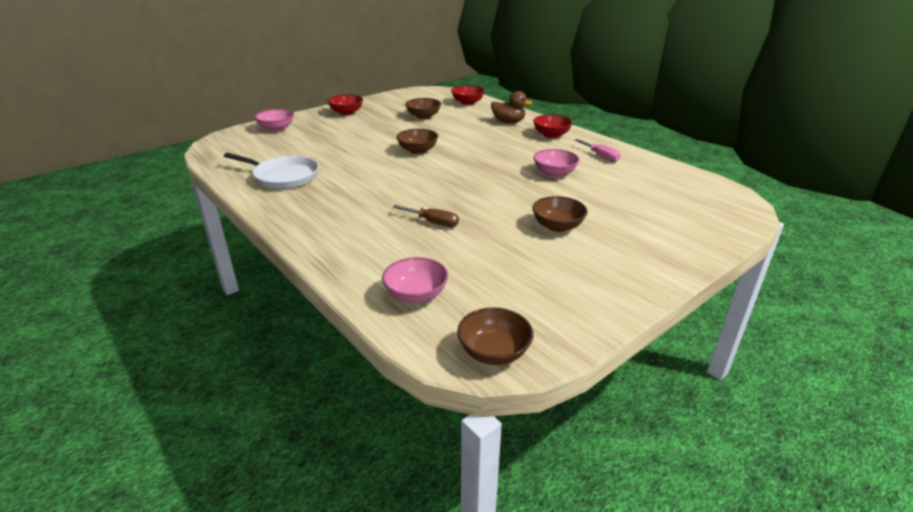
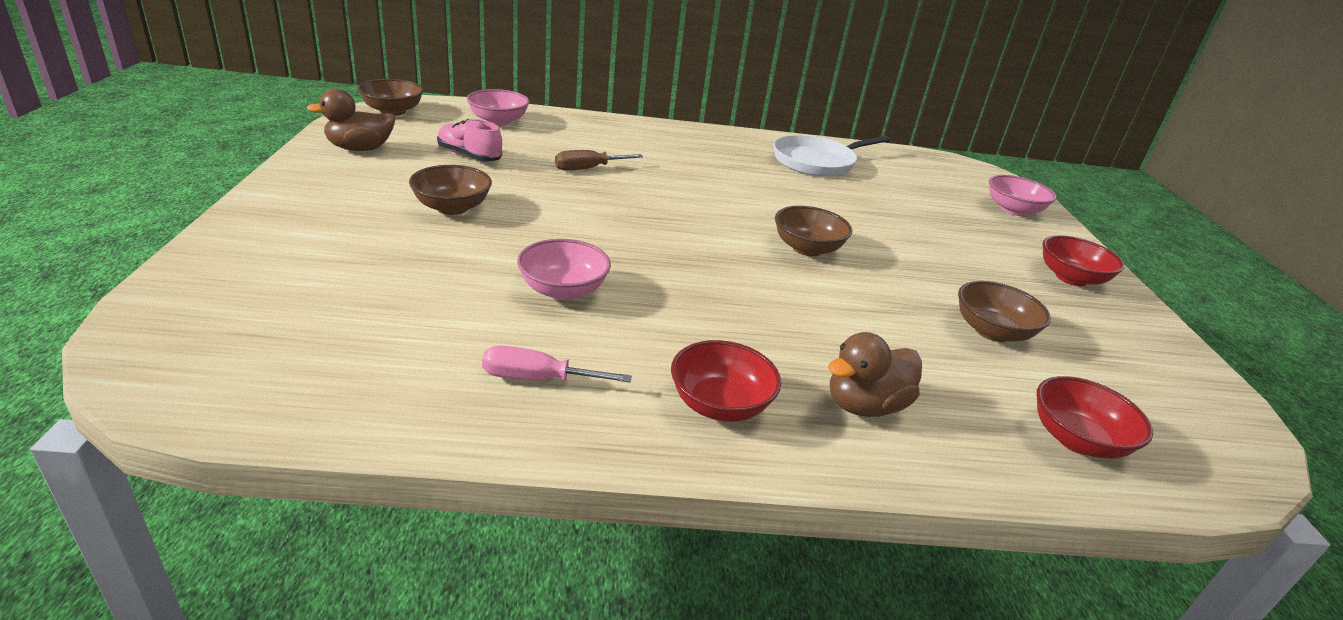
camera: 125 degrees right, 0 degrees up
(496, 262) = (469, 156): none -> pink shoe
(572, 302) = (360, 149): none -> brown duck

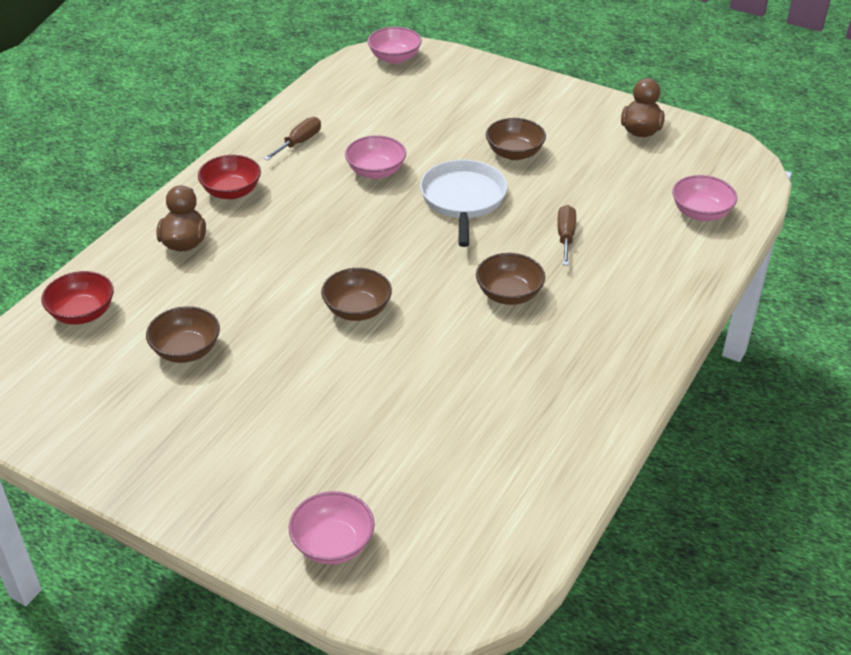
camera: 125 degrees right, 10 degrees up
(177, 352) = (394, 58): none -> pink bowl
(393, 111) = (734, 158): brown bowl -> brown bowl (509, 294)
(469, 156) = (612, 179): pink shoe -> none
(537, 379) = (299, 142): pink screwdriver -> brown screwdriver
(817, 162) = (532, 422): white pan -> white pan (463, 199)
(1071, 278) = (196, 472): red bowl -> none

